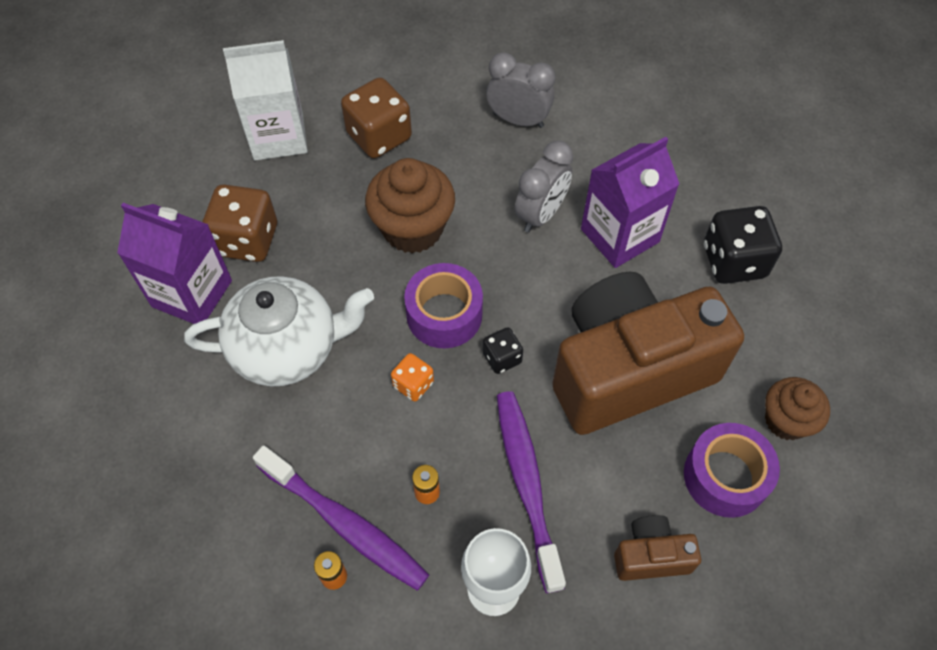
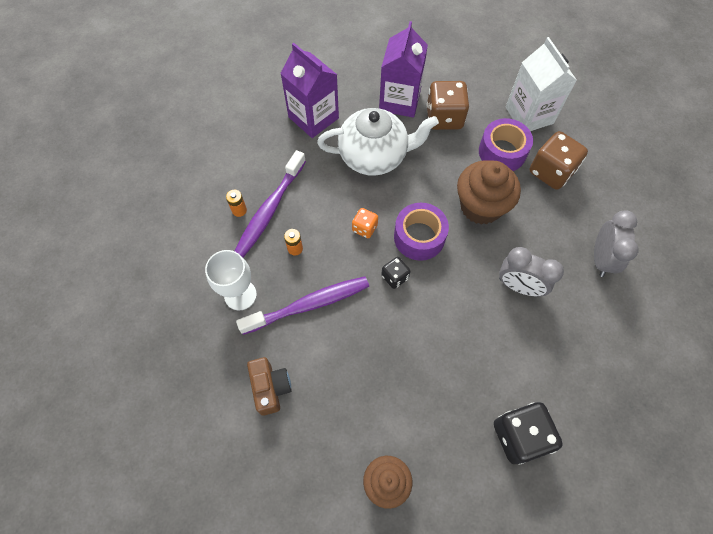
camera: 80 degrees right, 5 degrees up
(288, 349) = (374, 156): white teapot -> white teapot turned 75 degrees counterclockwise
(619, 235) = (517, 344): purple carton -> purple carton (313, 117)
(628, 370) = (403, 361): brown camera -> none
(725, 476) = (334, 436): purple tape -> purple tape (502, 152)

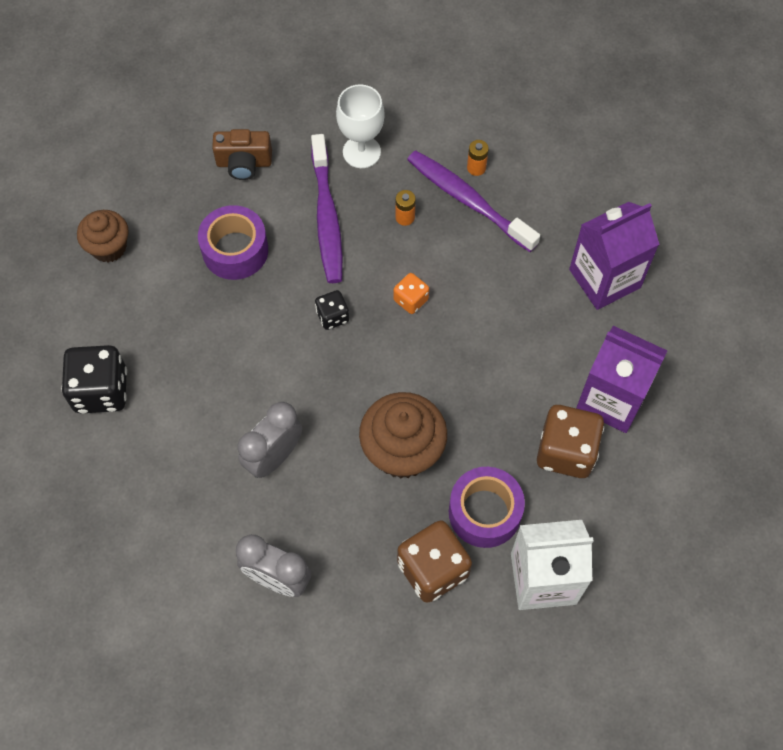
camera: 105 degrees right, 0 degrees up
(374, 156) = (519, 339): white teapot -> none
(419, 237) = (379, 360): purple tape -> purple tape (235, 250)

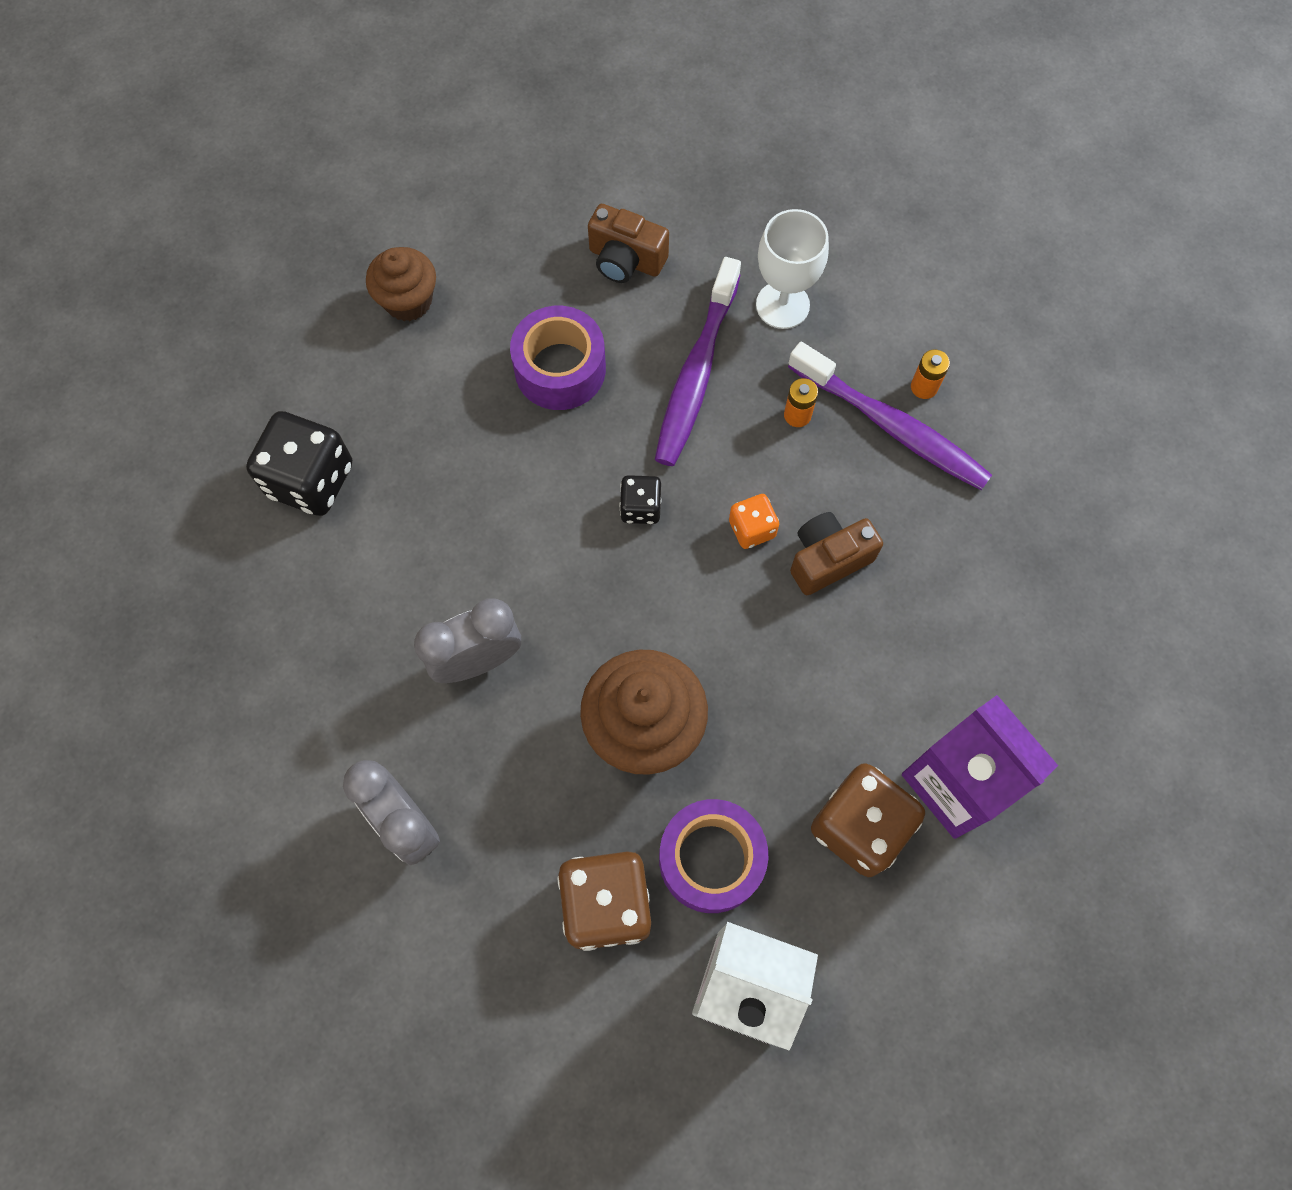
camera: 25 degrees right, 5 degrees up
(468, 200) = (892, 427): purple toothbrush -> purple toothbrush turned 150 degrees clockwise
(468, 298) = (828, 559): none -> brown camera
(604, 278) = (1027, 611): purple carton -> none

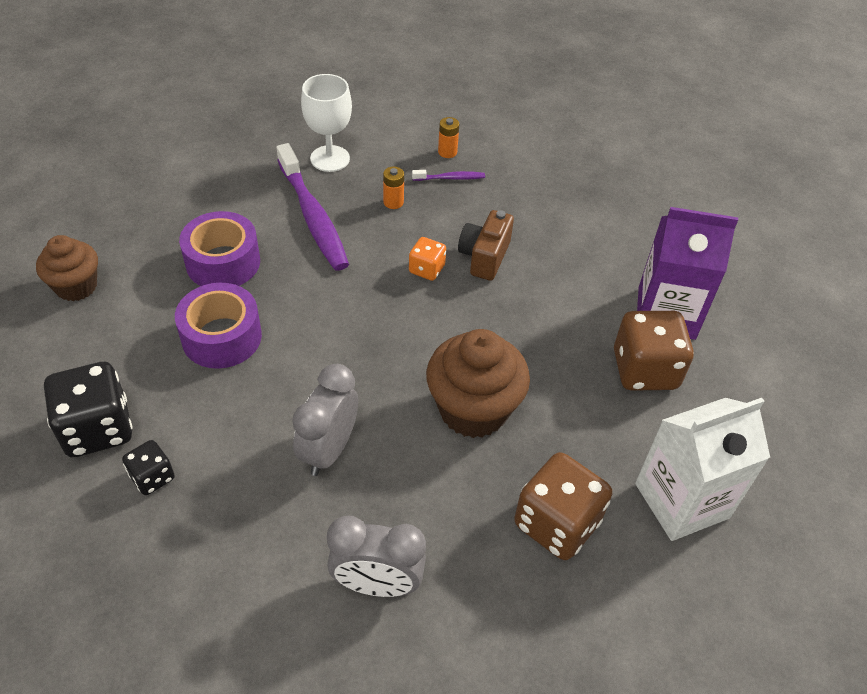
camera: 45 degrees left, 20 degrees down
(625, 260) = (210, 188): brown camera -> none
(640, 508) = (349, 300): black dice -> black dice (152, 477)
(711, 859) = (588, 449): purple tape -> purple tape (222, 337)
(892, 427) = (450, 178): purple toothbrush -> purple toothbrush, size x0.45

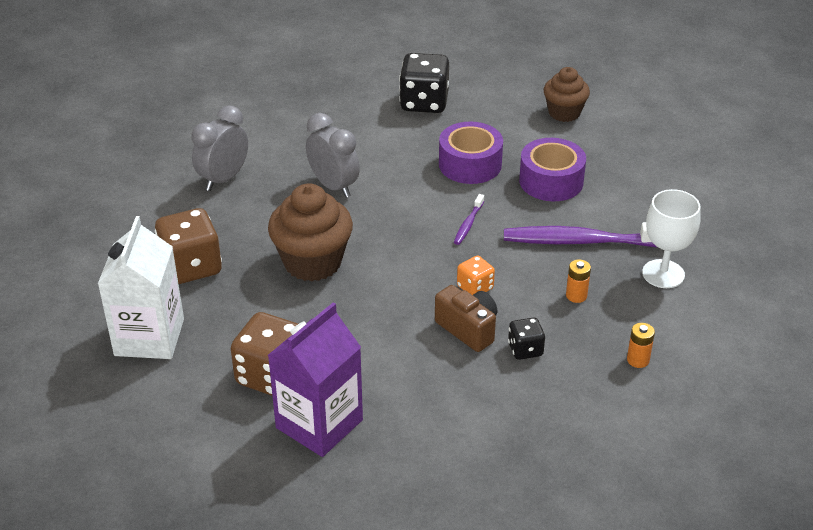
camera: 120 degrees right, 10 degrees down
(152, 477) = (370, 116): black dice -> black dice (525, 349)
(450, 178) = (593, 347): purple toothbrush -> purple toothbrush (468, 224)

